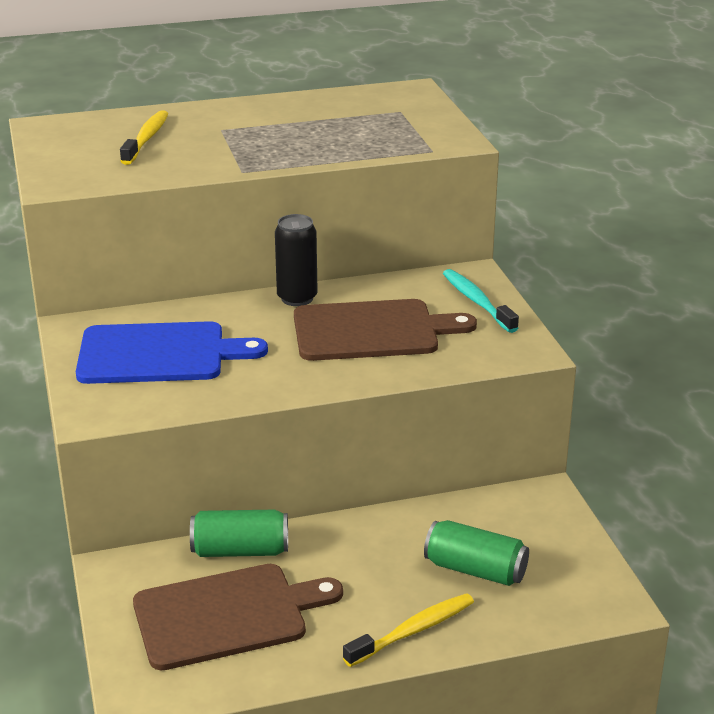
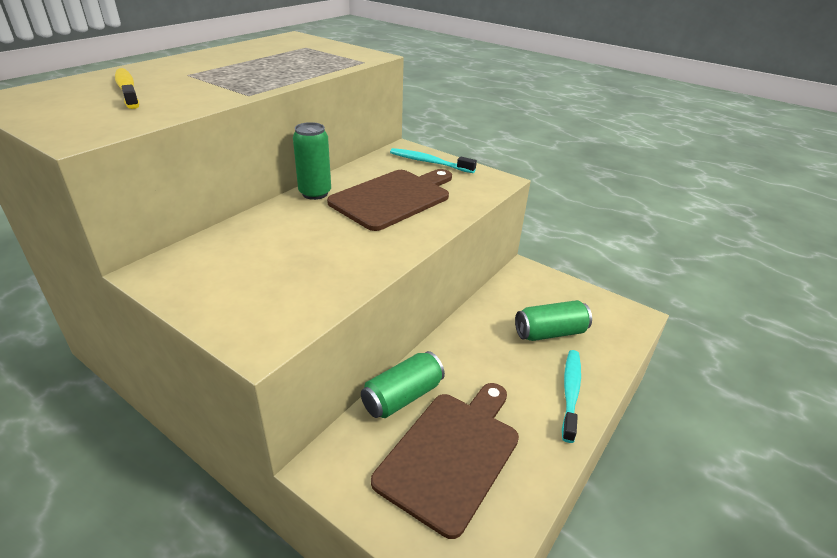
camera: 40 degrees left, 5 degrees up
(159, 354) = (258, 267): blue cutting board -> none
(297, 298) = (315, 193): black can -> green can
(413, 631) = (570, 392): yellow toothbrush -> turquoise toothbrush

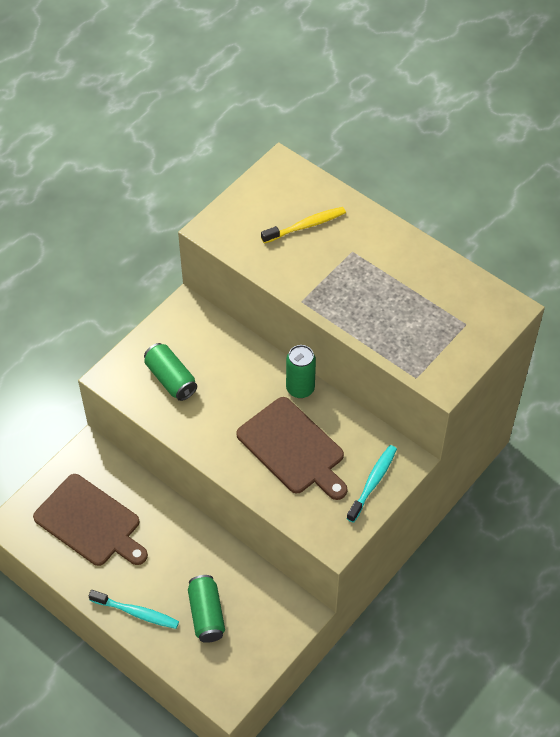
camera: 95 degrees right, 20 degrees up
(402, 397) = (142, 495): green can -> green can (171, 379)

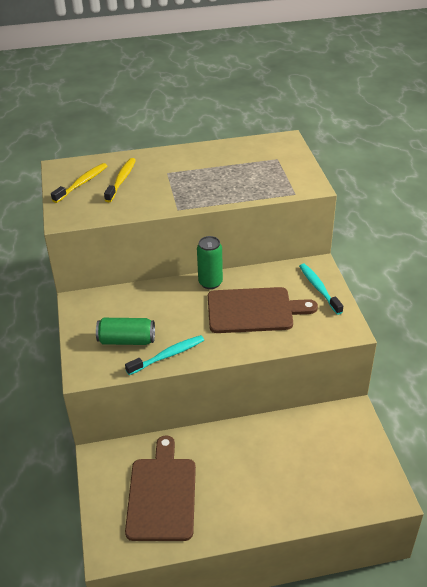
camera: 50 degrees left, 15 degrees down
(90, 522) = (162, 494): brown cutting board -> brown cutting board turned 75 degrees counterclockwise
(136, 613) = (270, 511): turquoise toothbrush -> turquoise toothbrush (168, 355)
(206, 614) = (309, 467): green can -> none
(272, 200) = (82, 183): none -> yellow toothbrush

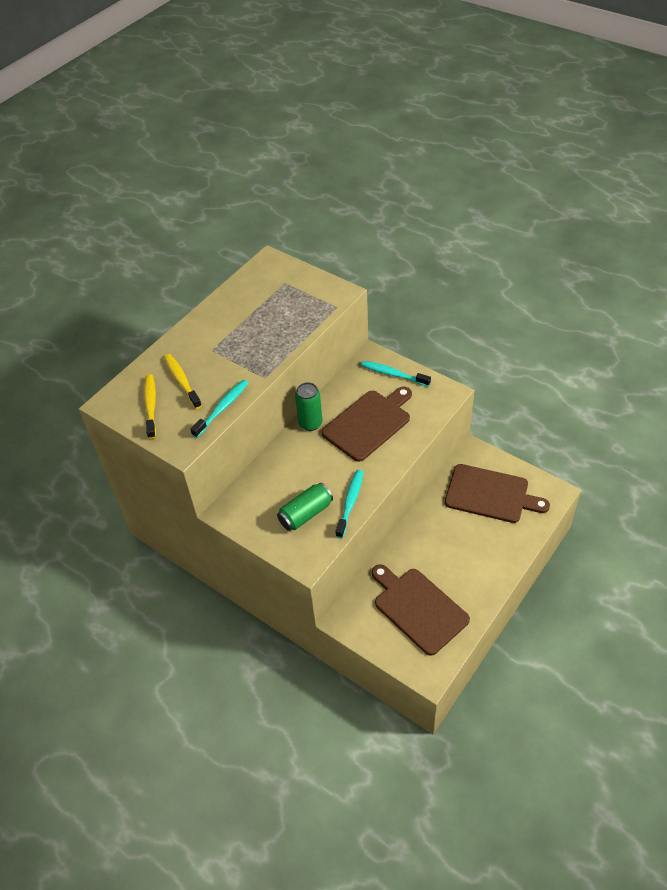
camera: 40 degrees left, 10 degrees up
(123, 211) = (222, 408): none -> turquoise toothbrush
(328, 454) = (490, 494): none -> brown cutting board

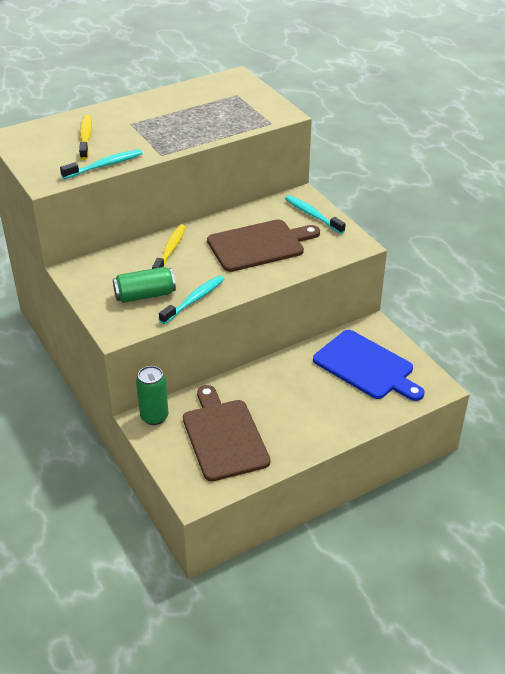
camera: 20 degrees right, 10 degrees down
(151, 405) = (44, 147): yellow toothbrush -> yellow toothbrush (170, 250)
(310, 423) = (203, 229): green can -> green can (154, 417)
(490, 494) = (366, 366): brown cutting board -> blue cutting board

